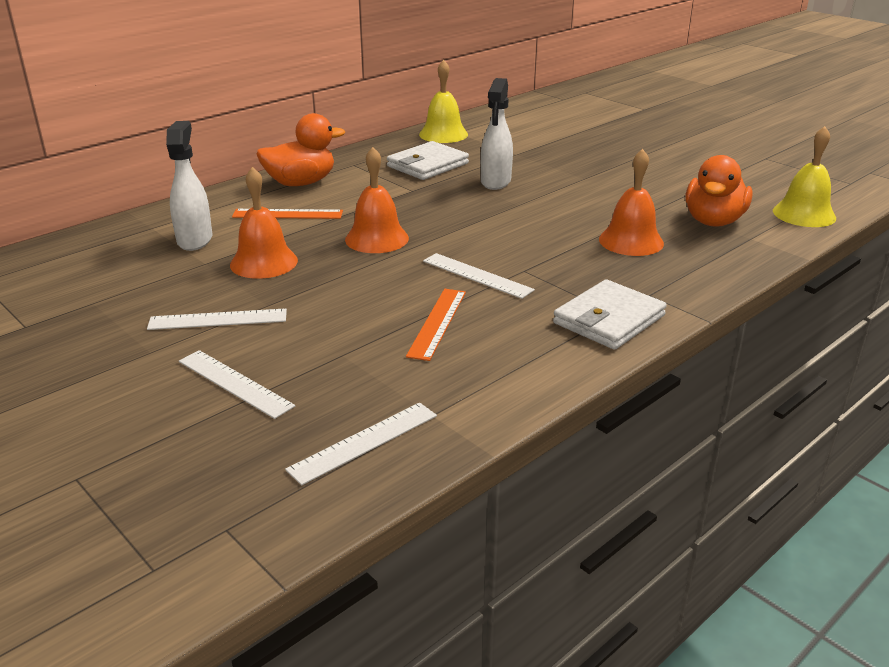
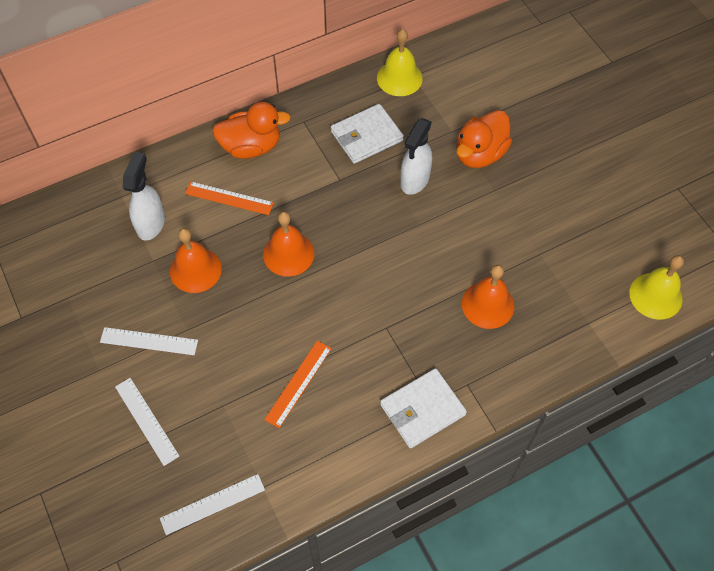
camera: 15 degrees right, 30 degrees up
(477, 275) = (348, 327): white ruler -> none
(713, 221) = (571, 289): orange duck -> orange duck (480, 154)

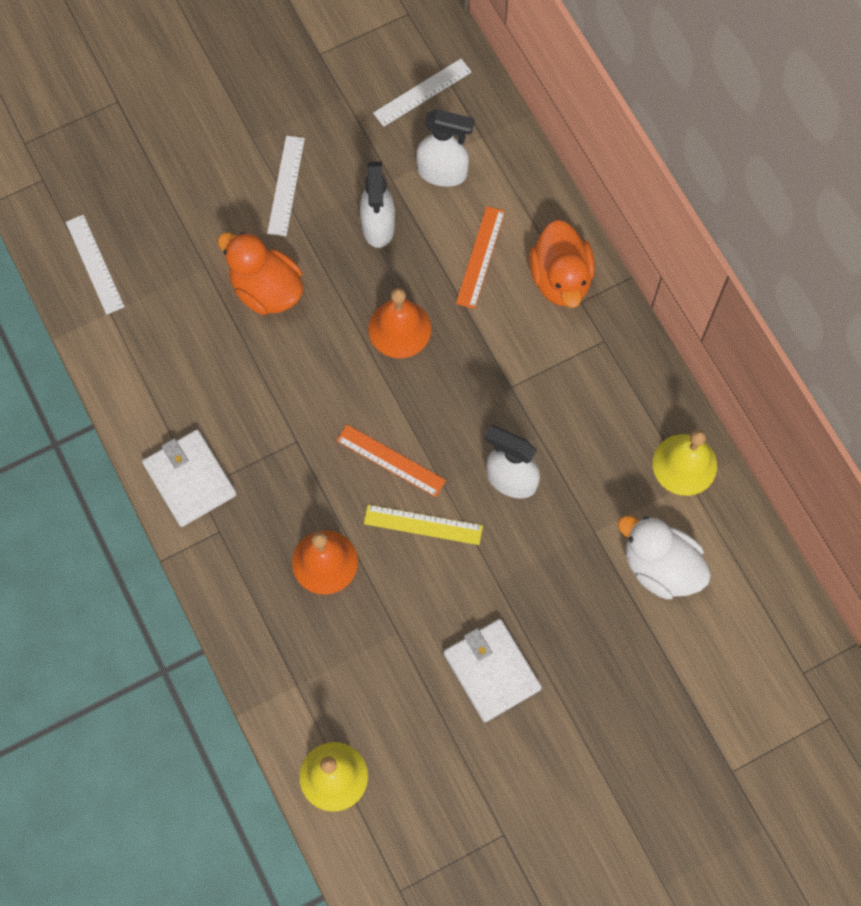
camera: 90 degrees right, 10 degrees up
(147, 421) = (191, 192): white ruler -> white ruler (422, 92)
(195, 270) = (378, 226): orange bell -> white spray bottle
(298, 383) = (228, 345): orange ruler -> orange ruler (390, 460)
(366, 136) = (582, 420): white wallet -> white wallet (492, 671)
(453, 237) = (423, 524): none -> yellow ruler
(475, 94) = (660, 567): none -> white duck
(480, 154) = (556, 566): orange duck -> orange duck (266, 289)

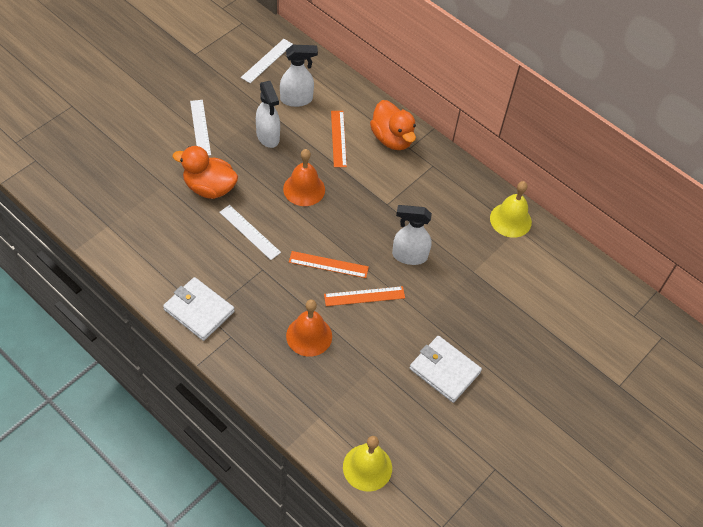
camera: 25 degrees left, 15 degrees down
(95, 264) = (88, 200): white ruler -> white ruler (250, 232)
(423, 524) = (364, 296): yellow ruler -> orange ruler
(660, 567) = (522, 280): white duck -> none

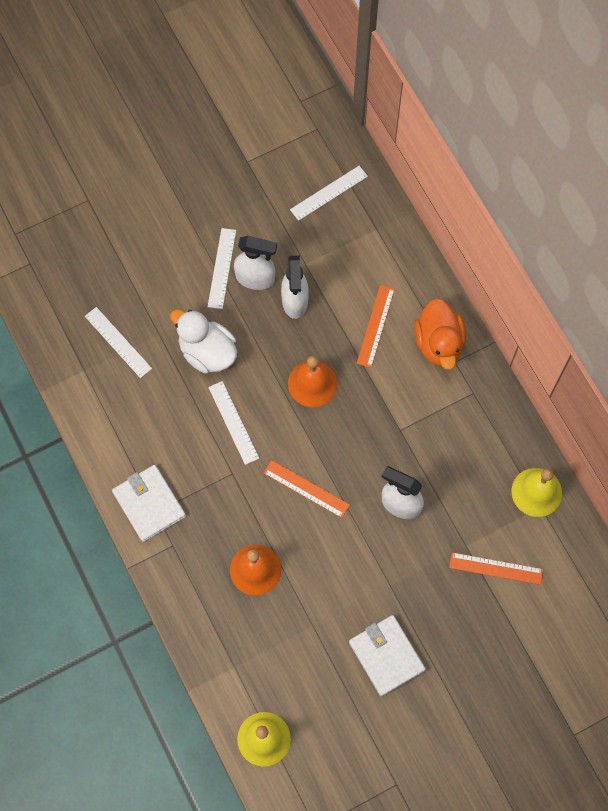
camera: 25 degrees right, 15 degrees up
(131, 198) = (118, 342): none -> white ruler
(209, 187) = (207, 352): orange duck -> white duck
(297, 99) = (345, 258): white spray bottle -> white spray bottle (256, 278)
(364, 296) = (332, 540): orange ruler -> orange ruler (496, 568)

